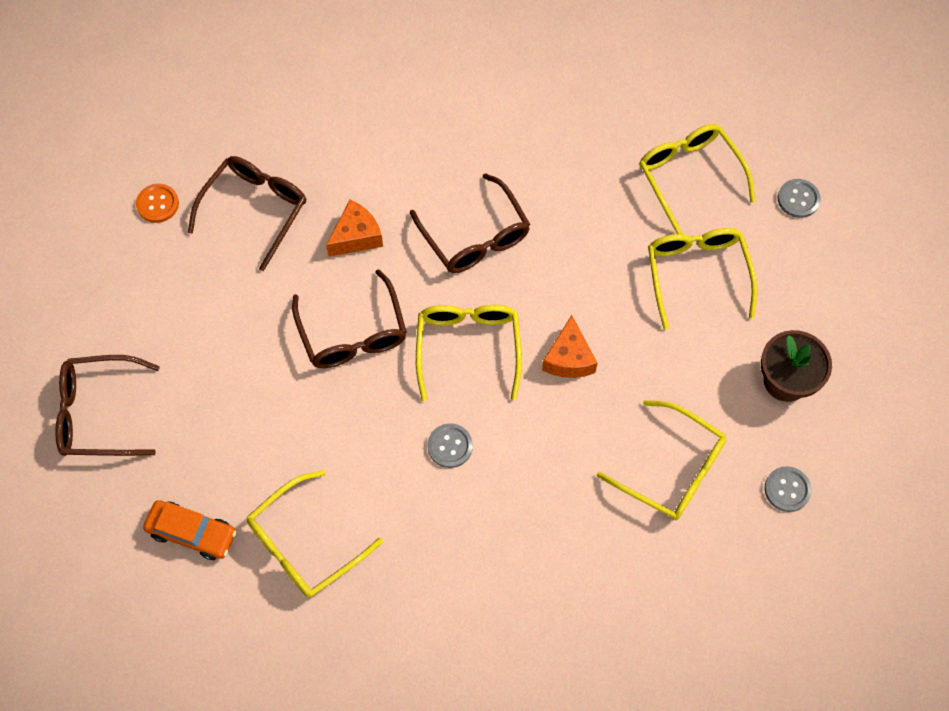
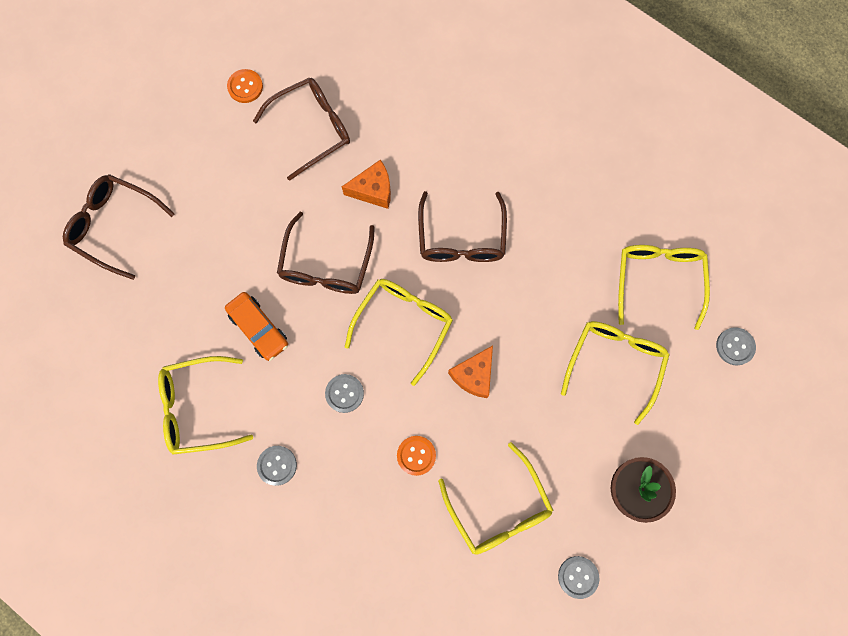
camera: 30 degrees right, 10 degrees up
(192, 533) = (126, 353): orange car -> orange car (258, 328)
(424, 554) = (277, 465): none -> grey button
(559, 465) = (416, 455): none -> orange button

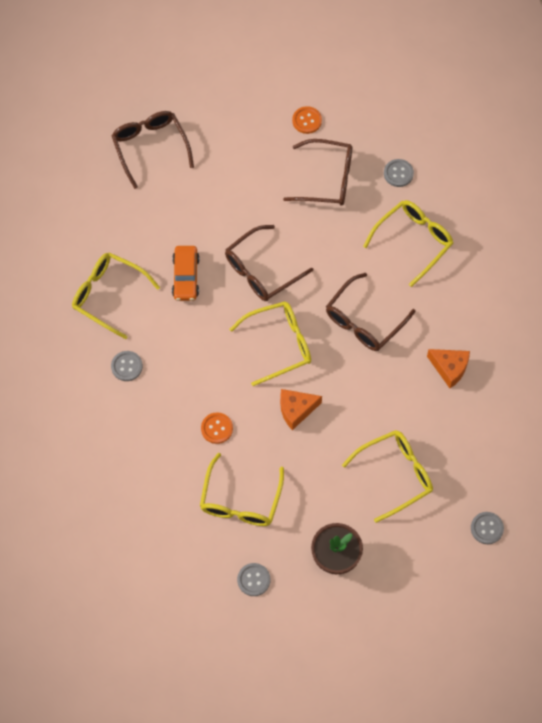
camera: 40 degrees right, 10 degrees down
(344, 393) = (205, 357): grey button -> grey button (398, 173)
(373, 190) = (333, 247): orange cheese -> orange cheese (449, 368)
(658, 279) = (473, 447): yellow glasses -> yellow glasses (413, 241)

